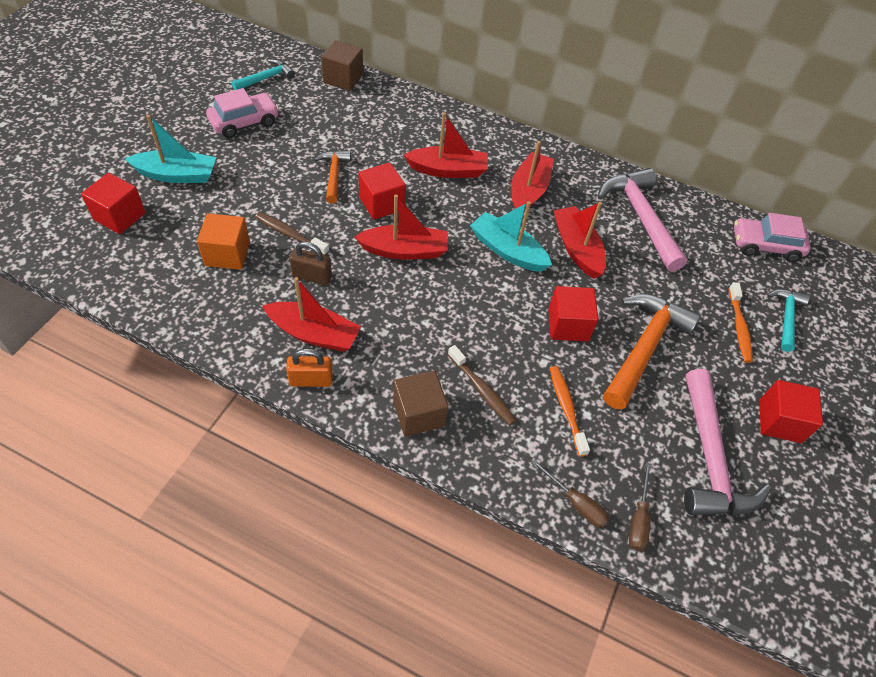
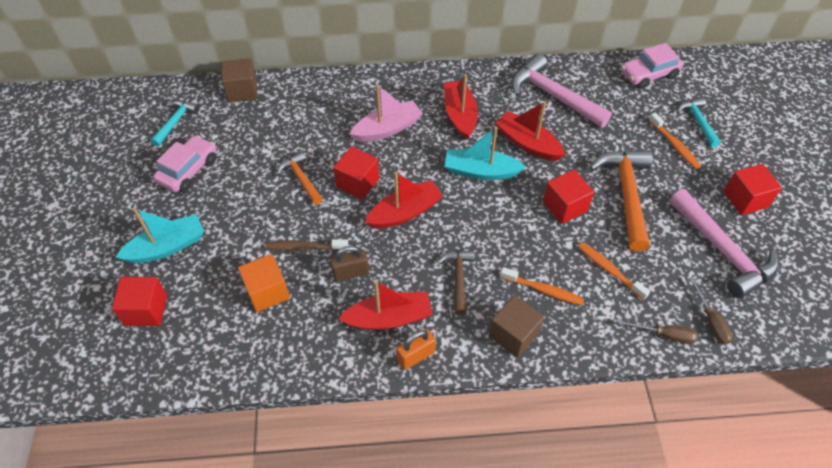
camera: 25 degrees left, 0 degrees up
(407, 334) = (458, 278): none -> brown hammer
(448, 170) = (387, 129): red boat -> pink boat
(482, 390) = (543, 290): brown toothbrush -> orange toothbrush

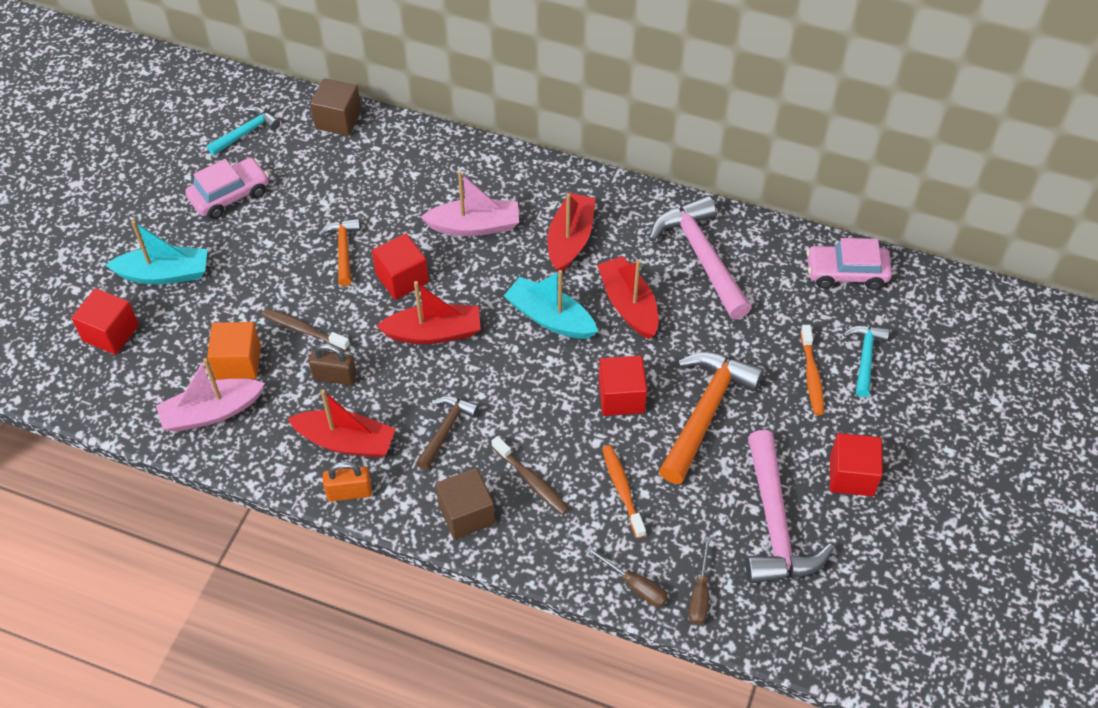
camera: 25 degrees right, 0 degrees up
(268, 339) = (212, 412): none -> pink boat
(543, 290) = (531, 481): orange toothbrush -> brown toothbrush

